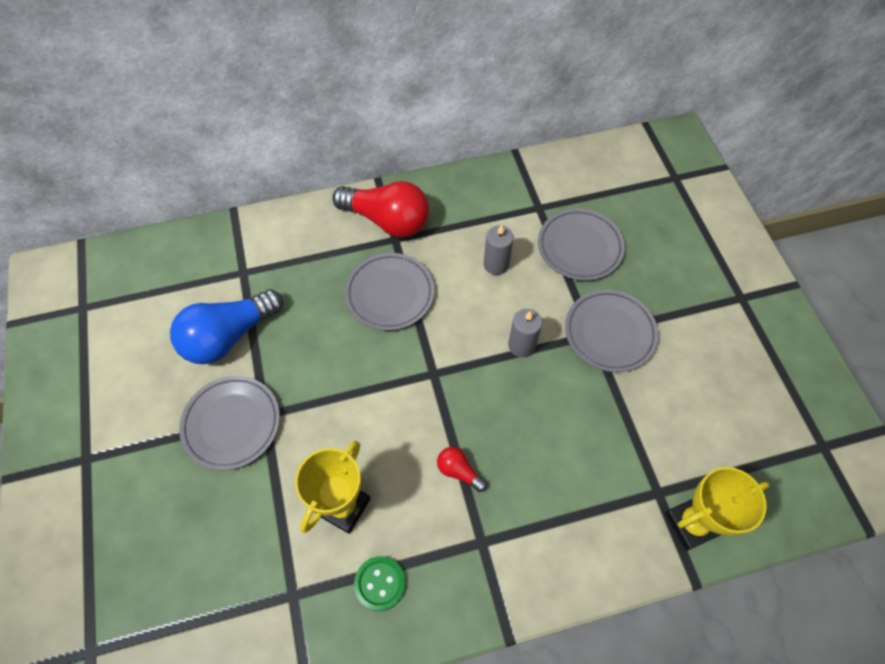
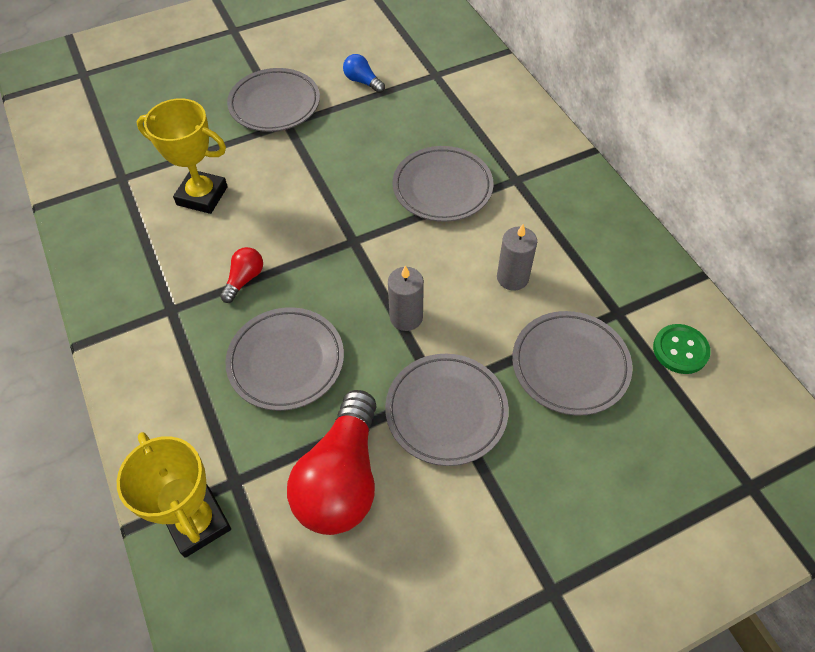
camera: 80 degrees right, 5 degrees down
(228, 336) = (362, 81): blue light bulb -> blue light bulb, size x0.45
(380, 583) = (130, 236): green button -> green button (680, 350)
(387, 220) = (539, 169): red light bulb -> red light bulb (341, 479)
(552, 443) = (286, 361): none -> grey plate

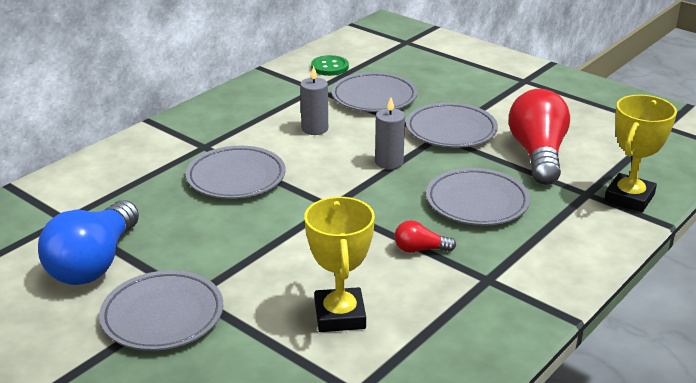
camera: 115 degrees left, 25 degrees down
(341, 479) = (538, 154): red light bulb -> red light bulb turned 75 degrees counterclockwise
(362, 81) = (94, 263): blue light bulb -> blue light bulb, size x2.21

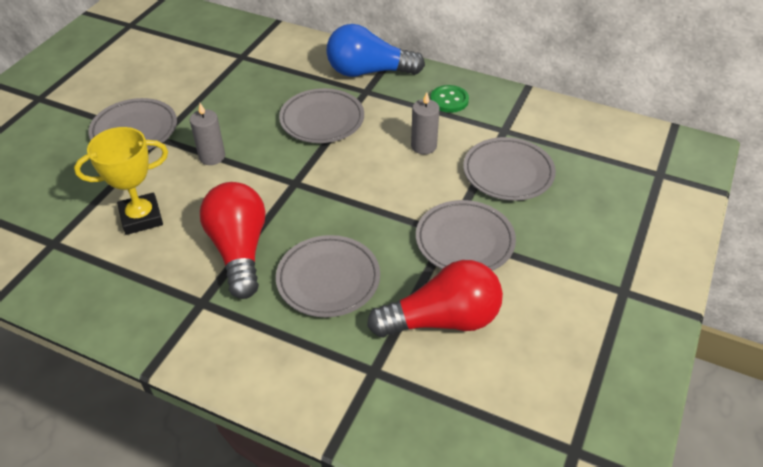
camera: 75 degrees right, 15 degrees up
(94, 263) = (190, 84): blue light bulb -> blue light bulb (368, 72)
(329, 67) = (557, 130): green button -> green button (449, 100)
(389, 162) = (381, 206): grey candle -> grey candle (212, 156)
(420, 249) = (239, 250): red light bulb -> red light bulb, size x2.21
(629, 198) = (376, 412): yellow trophy -> none

